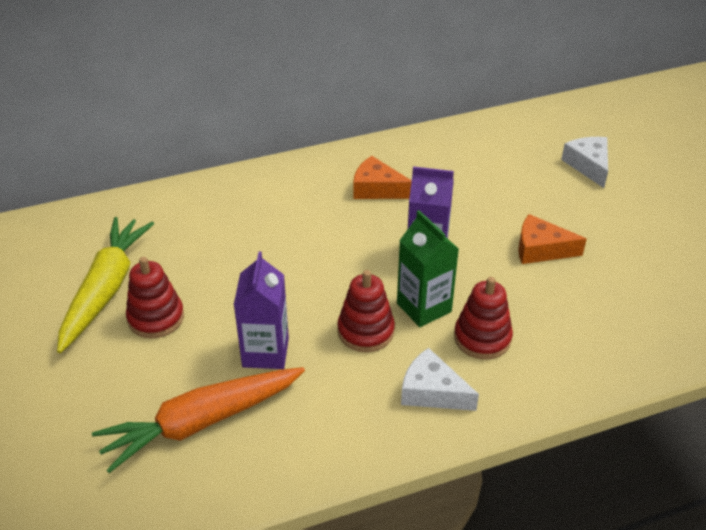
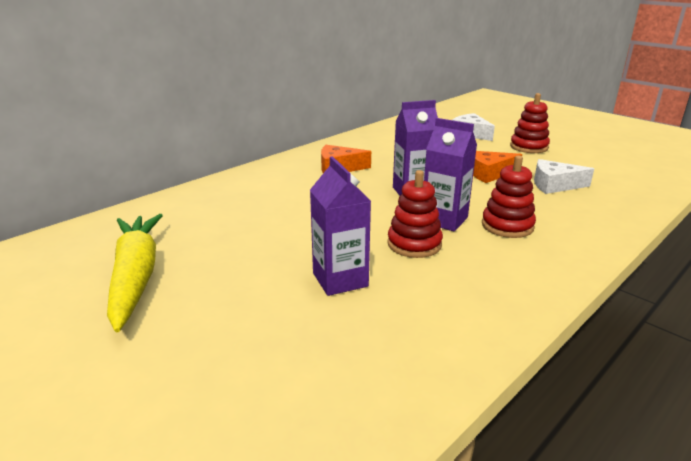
camera: 25 degrees left, 15 degrees down
(156, 318) = (207, 284): red stacking toy -> red stacking toy (529, 147)
(201, 423) = (323, 351): orange carrot -> none
(424, 307) = (444, 220): green carton -> purple carton
(432, 392) = (509, 266): white cheese -> white cheese (554, 185)

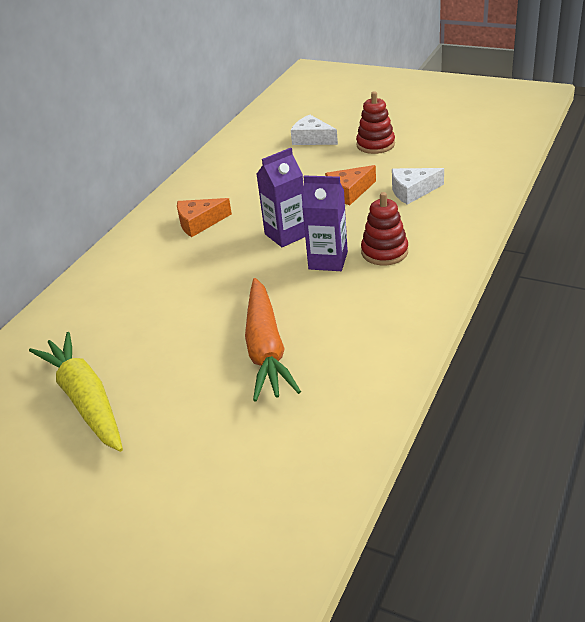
camera: 15 degrees left, 10 degrees up
(340, 280) = (266, 349): purple carton -> orange carrot
(414, 244) = (312, 295): red stacking toy -> none

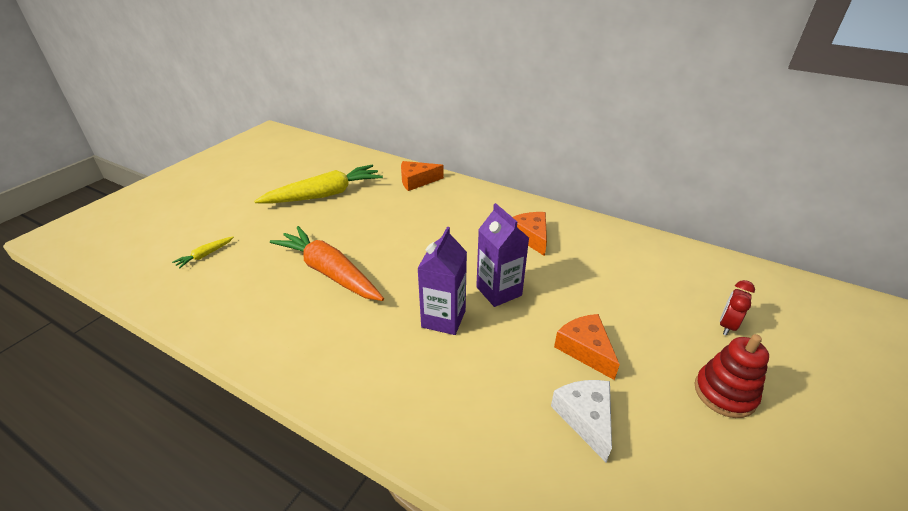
camera: 90 degrees right, 0 degrees up
(64, 317) = (417, 181): none -> orange cheese
(238, 480) = (205, 255): none -> yellow carrot
(266, 349) = (329, 272): orange carrot -> orange carrot turned 45 degrees clockwise
(312, 139) = (727, 325): white cheese -> red clock
(384, 252) = (446, 367): red stacking toy -> none

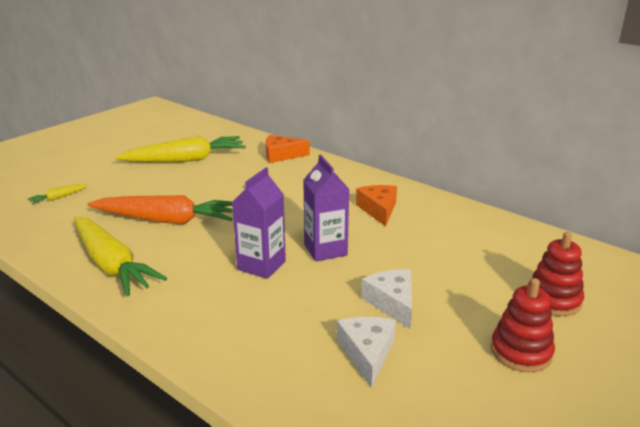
camera: 10 degrees right, 10 degrees down
(289, 337) = (112, 265): none -> yellow carrot
(329, 272) = (167, 220): orange carrot -> orange carrot turned 135 degrees clockwise
(585, 349) = (392, 303): orange cheese -> white cheese
(727, 325) = (553, 300): red clock -> red stacking toy

